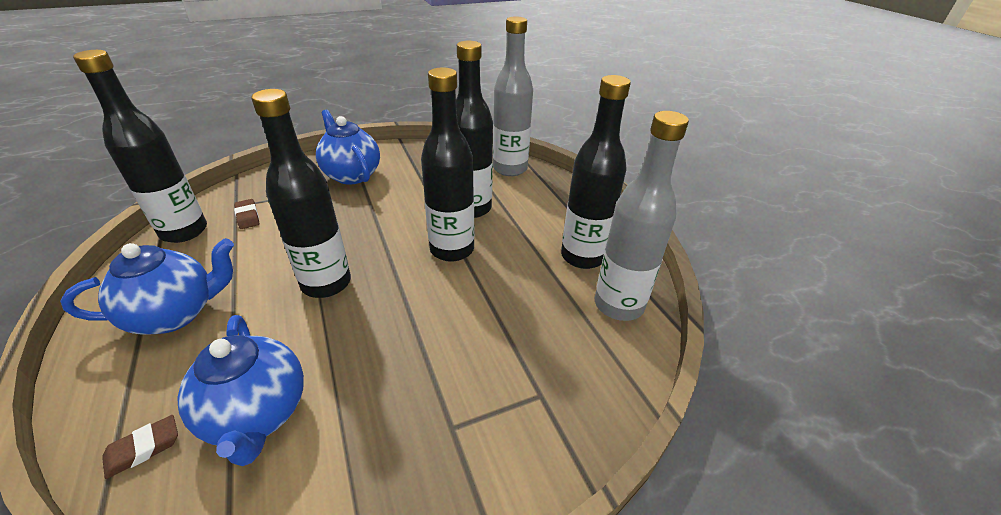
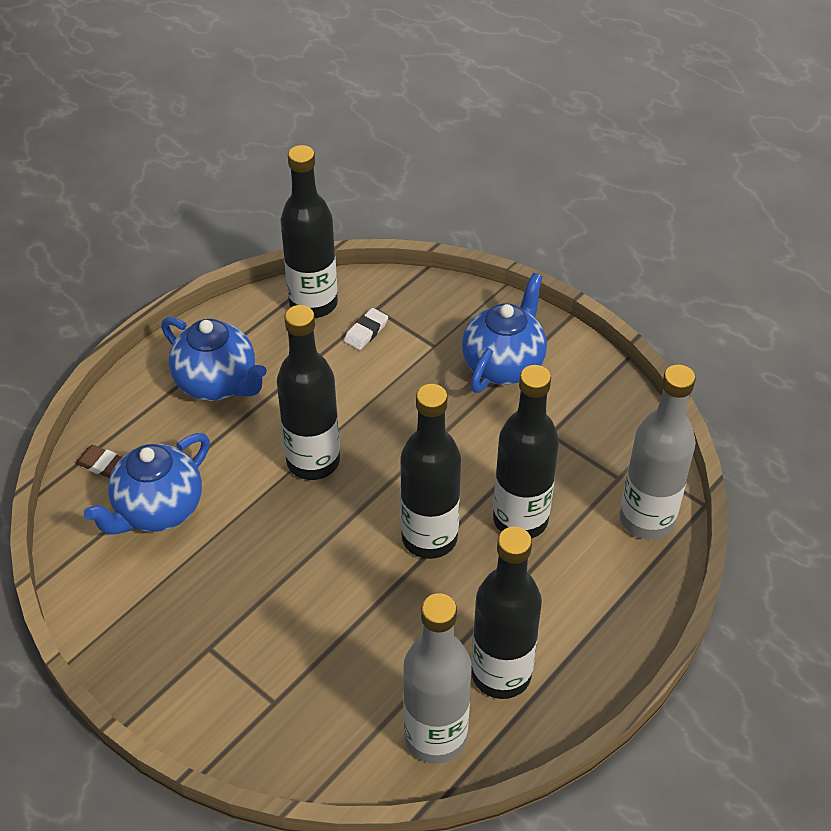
camera: 65 degrees right, 10 degrees up
(247, 216) = (366, 332): brown eraser -> white eraser

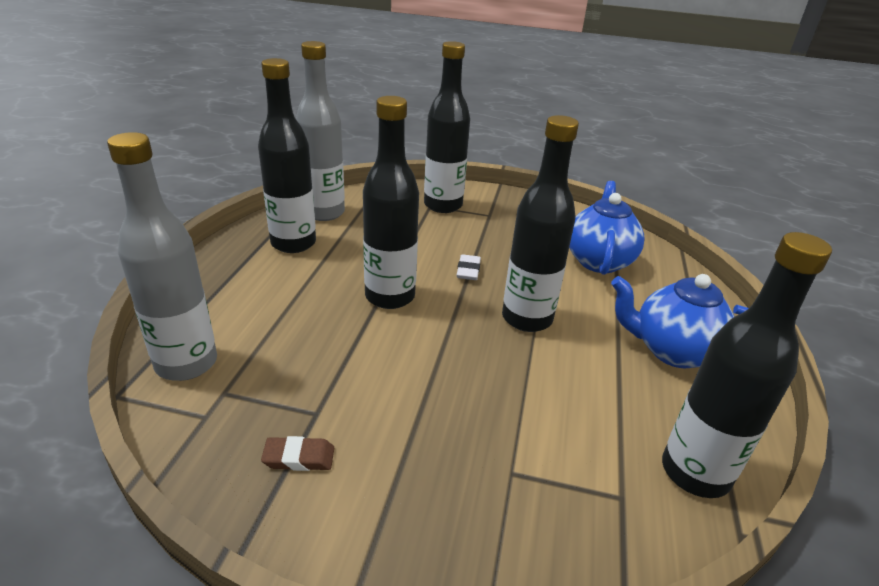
camera: 150 degrees right, 15 degrees down
(103, 464) = (669, 273): brown eraser -> brown eraser (299, 457)
(366, 332) = (602, 459): white eraser -> white eraser (468, 270)
(503, 365) = (410, 479): blue teapot -> none
(520, 519) = (317, 329): black bottle -> black bottle (443, 205)

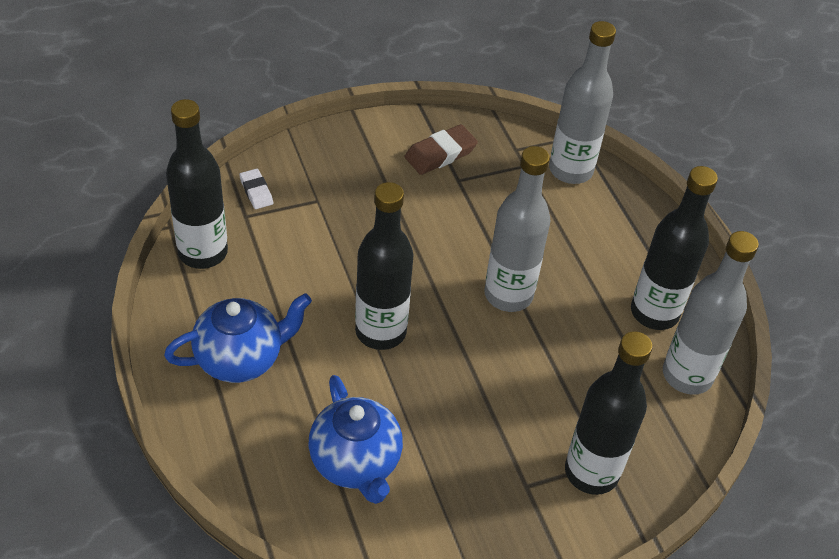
camera: 145 degrees right, 15 degrees up
(299, 457) = (440, 154): brown eraser -> brown eraser, size x1.59
(390, 296) = (508, 295): black bottle -> grey bottle
(468, 270) = (473, 367): white eraser -> white eraser (256, 191)

